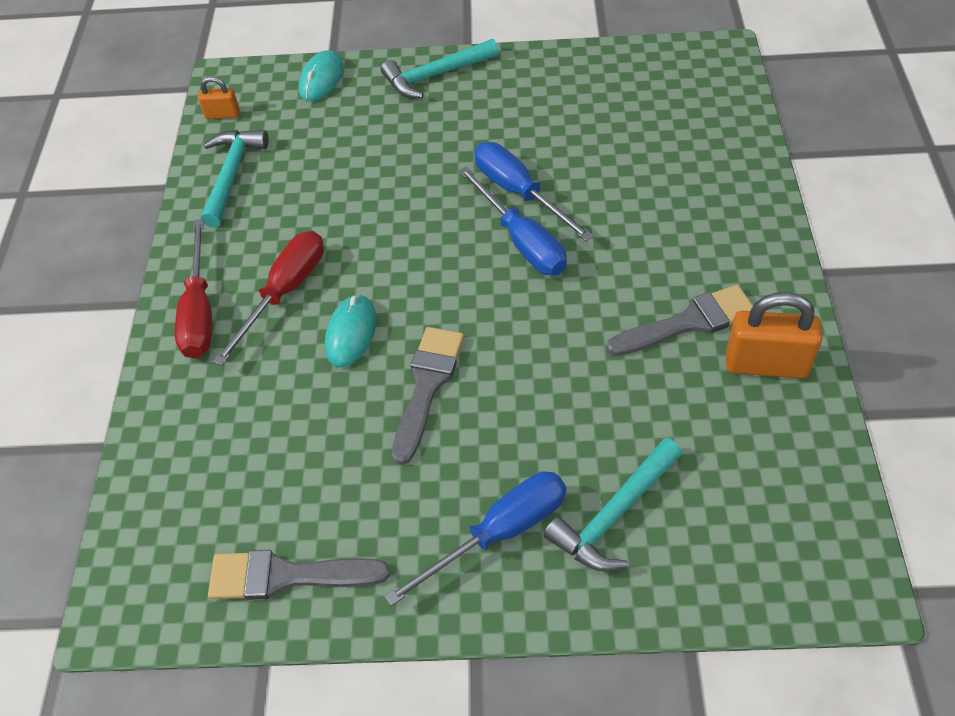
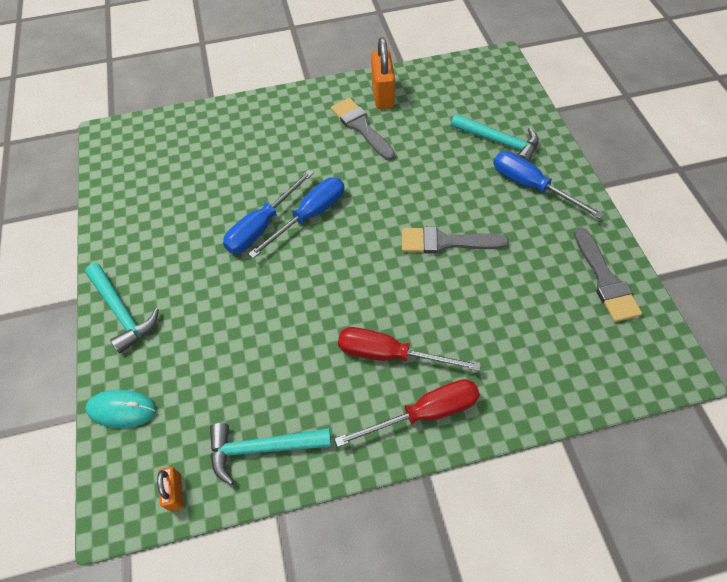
camera: 105 degrees left, 5 degrees up
(351, 333) = (416, 297): turquoise mouse -> none

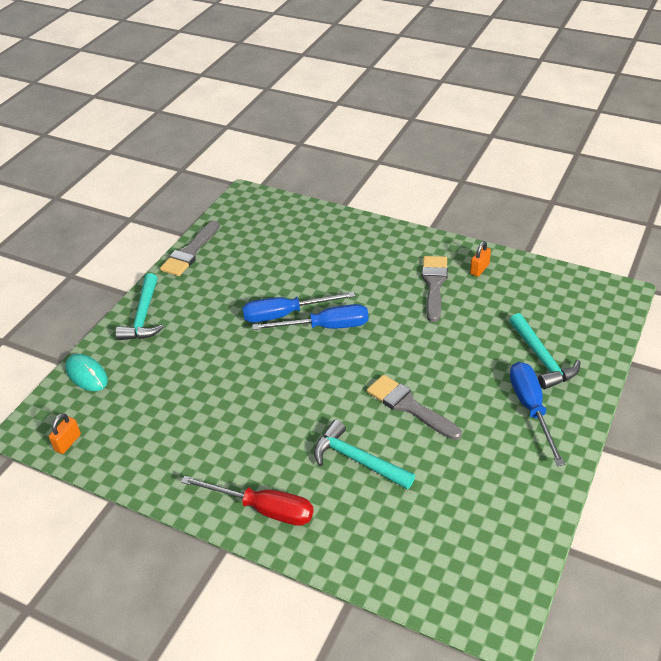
camera: 40 degrees right, 15 degrees down
(262, 448) = (139, 454): turquoise hammer -> turquoise hammer (357, 460)
(382, 94) = (479, 269): orange padlock -> orange padlock, size x0.54
(390, 354) = (282, 455): red screwdriver -> none
(605, 280) = (514, 518): grey brush -> grey brush (190, 252)

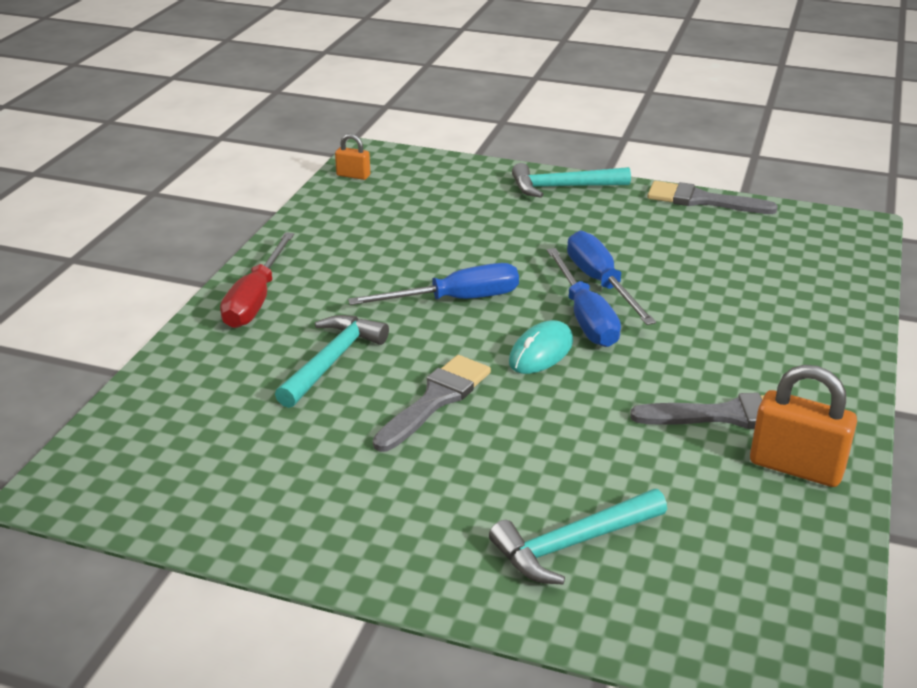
camera: 80 degrees right, 10 degrees down
(86, 375) = (455, 170): turquoise mouse -> turquoise mouse (541, 352)
(479, 269) = (796, 467): orange padlock -> orange padlock, size x1.86
(531, 409) = (446, 527): blue screwdriver -> blue screwdriver (455, 300)

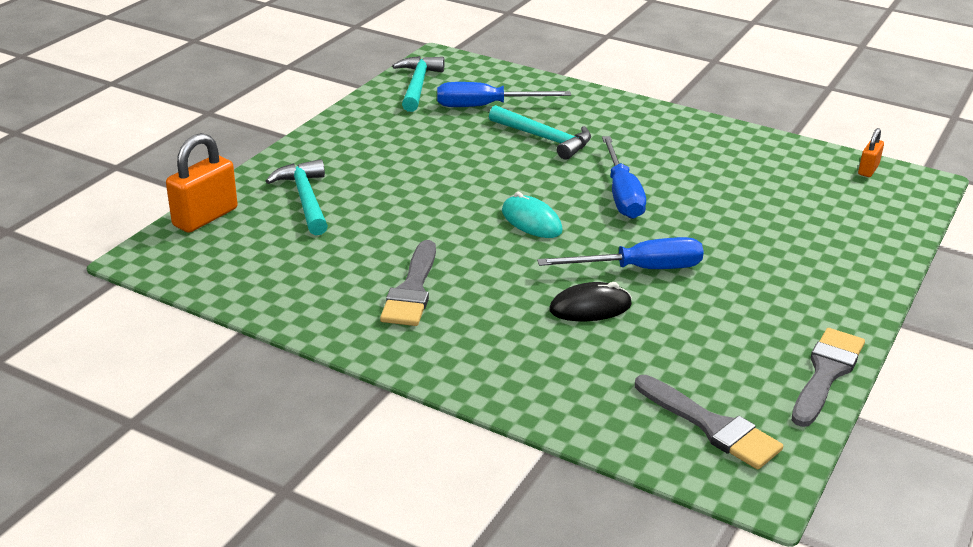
camera: 100 degrees right, 0 degrees up
(256, 299) = (638, 117): red screwdriver -> none
(435, 400) = (481, 171): grey brush -> grey brush (711, 426)
(562, 187) = (853, 282): turquoise hammer -> turquoise hammer (417, 85)
(585, 317) = (580, 250): blue screwdriver -> blue screwdriver (486, 106)
(684, 305) = (590, 307): none -> black mouse
(796, 467) = (333, 305): orange padlock -> orange padlock (205, 217)

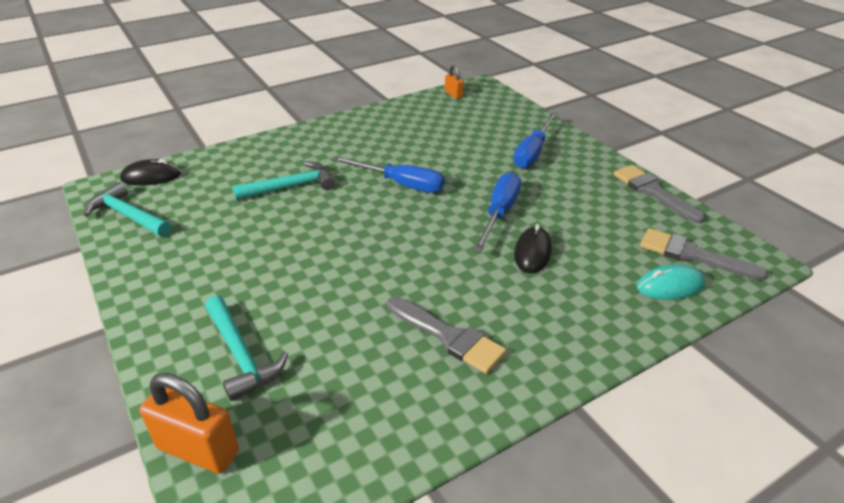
camera: 60 degrees left, 5 degrees up
(205, 217) = (198, 449): orange padlock -> orange padlock turned 45 degrees counterclockwise
(305, 199) = (241, 355): turquoise hammer -> turquoise hammer turned 135 degrees counterclockwise
(480, 71) = (151, 177): none -> black mouse
(486, 106) = (210, 194): blue screwdriver -> blue screwdriver (532, 152)
(531, 221) = (400, 236): turquoise mouse -> turquoise mouse (670, 286)
(711, 426) = (692, 255): grey brush -> grey brush turned 135 degrees counterclockwise

